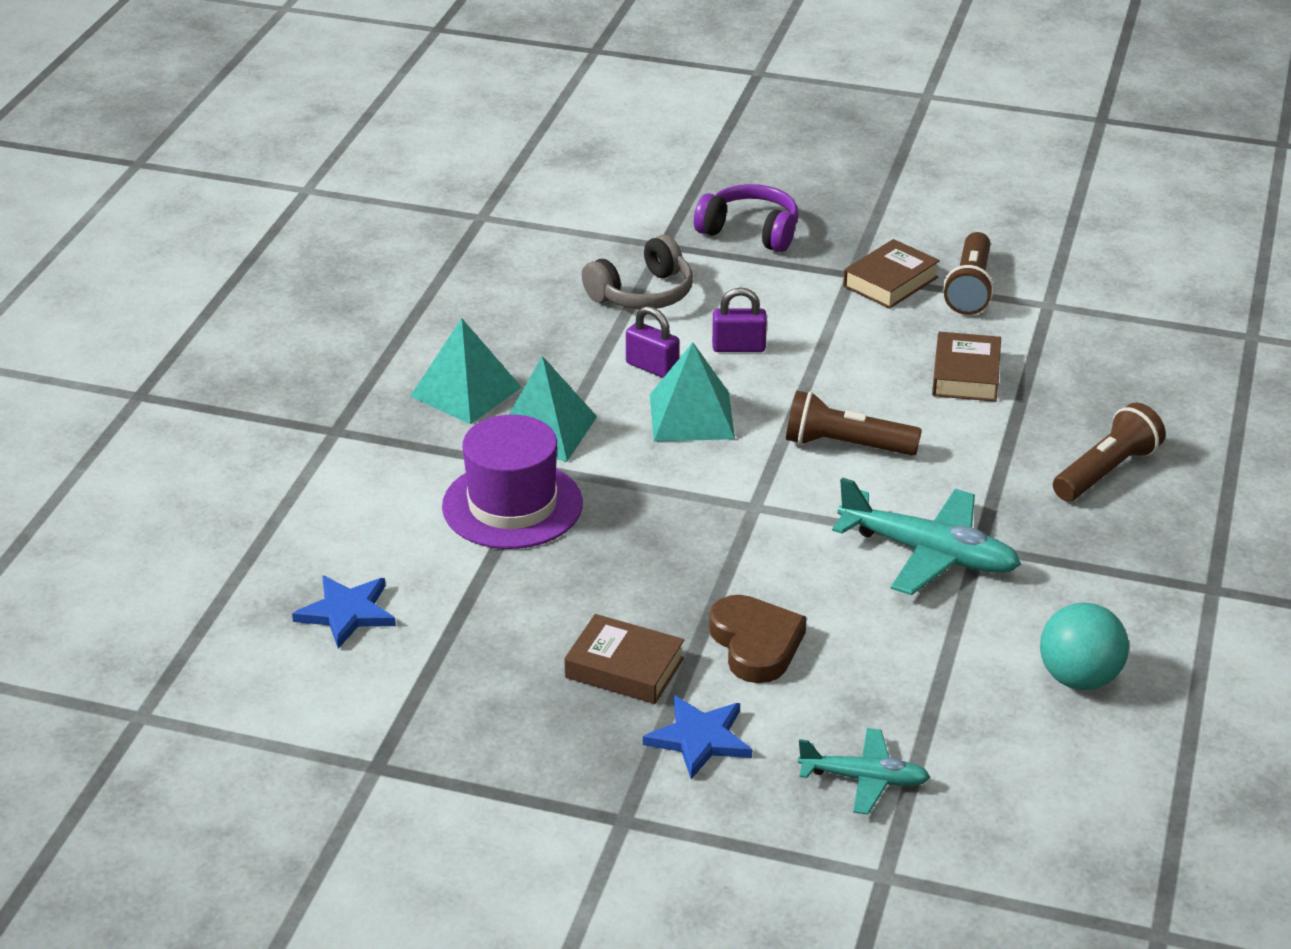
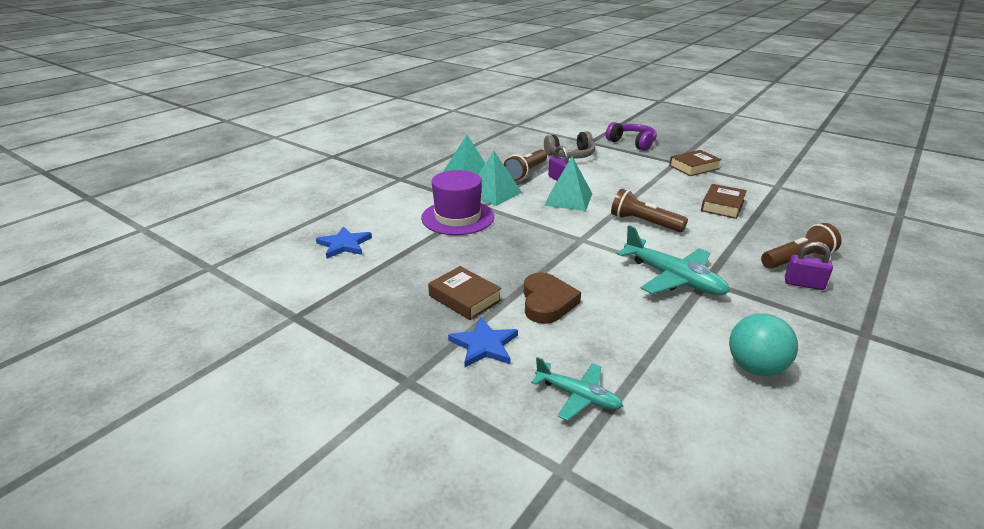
camera: 20 degrees right, 5 degrees down
(738, 347) = (606, 179): purple padlock -> purple padlock (804, 284)
(970, 288) = (735, 175): brown flashlight -> brown flashlight (526, 172)

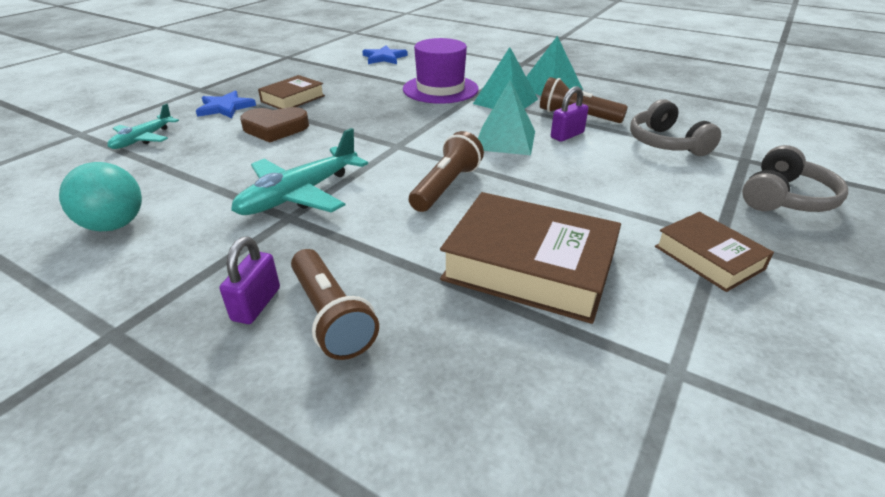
camera: 85 degrees right, 5 degrees up
(632, 143) = (784, 198): purple headphones -> grey headphones
(722, 206) = (529, 266): brown book -> brown book, size x1.74

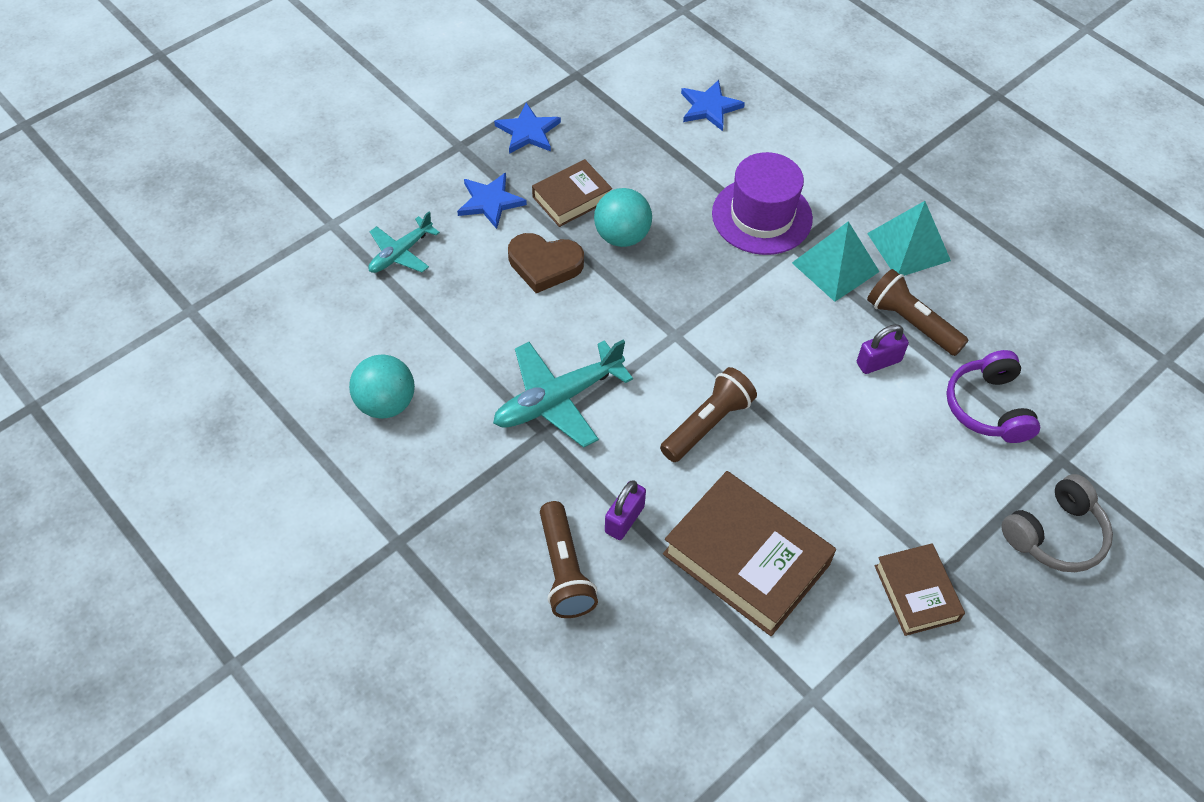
camera: 15 degrees right, 20 degrees up
(254, 78) = (528, 132): none -> blue star
(256, 304) = (507, 540): purple padlock -> purple padlock (624, 519)
(337, 109) = (622, 236): none -> turquoise ball
(505, 140) = (801, 353): turquoise pyramid -> none
(666, 143) = (988, 407): grey headphones -> purple headphones

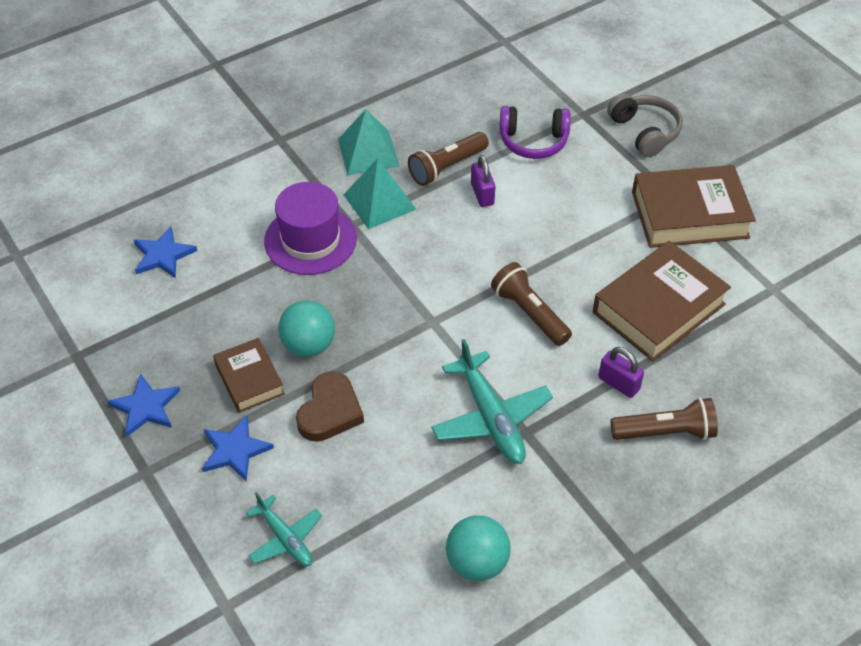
camera: 80 degrees left, 5 degrees down
(916, 593) = (689, 214): brown book -> brown book, size x1.74

